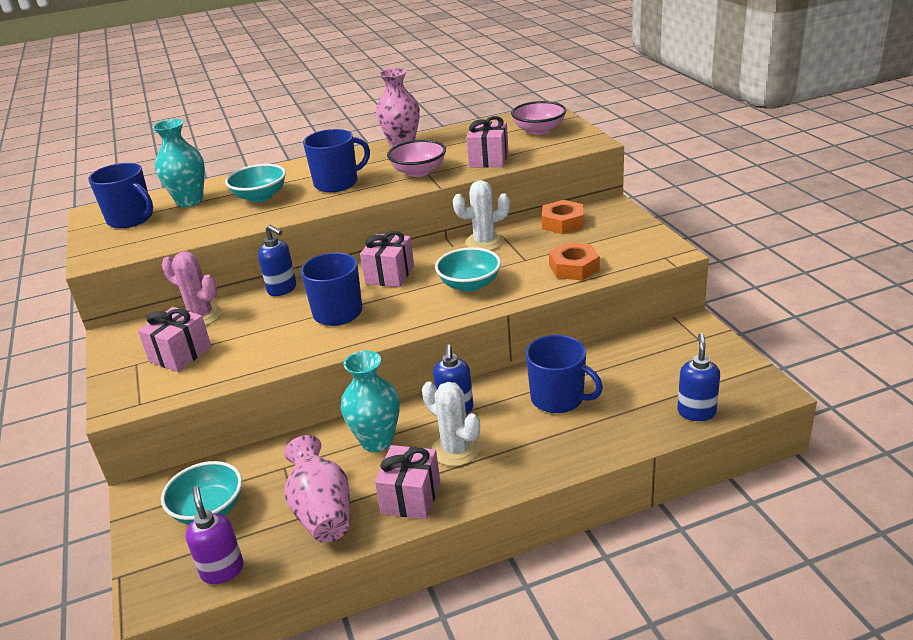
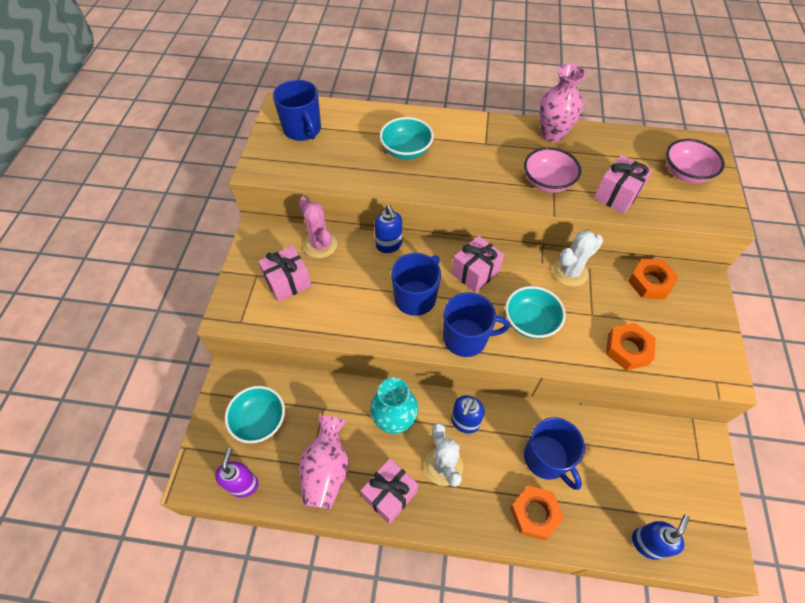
camera: 25 degrees right, 25 degrees up
(190, 201) = (353, 128): turquoise vase -> none
(337, 183) = (474, 163): blue mug -> blue mug (466, 338)
(484, 242) = (570, 272): white cactus -> white cactus turned 45 degrees counterclockwise
(575, 441) = (534, 514): none -> orange nut

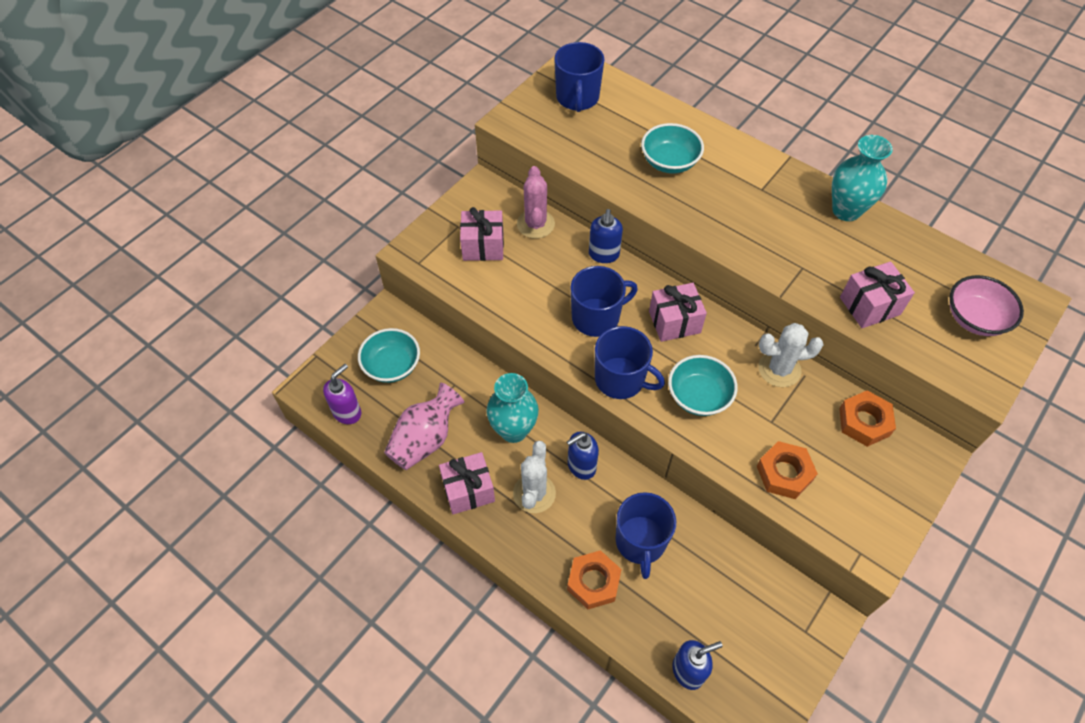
camera: 30 degrees right, 0 degrees up
(547, 182) = (800, 258): pink bowl -> none
(552, 134) = (846, 210): pink vase -> turquoise vase

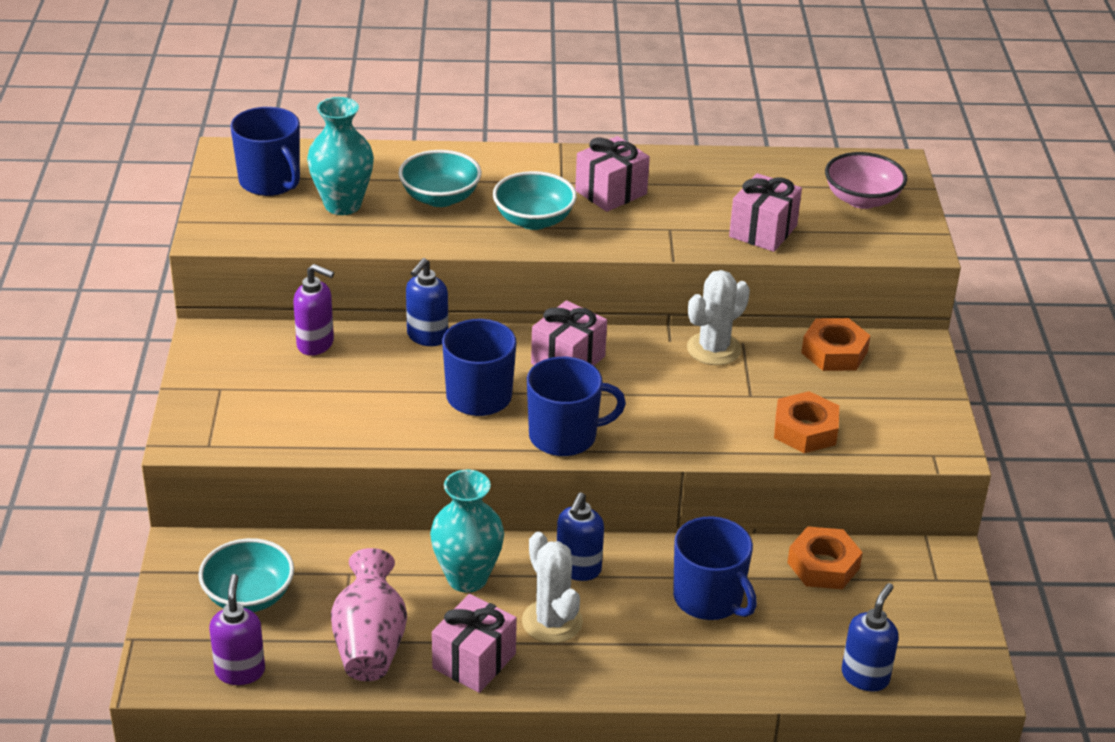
camera: 40 degrees left, 20 degrees down
(483, 246) = (274, 393): pink gift -> pink gift (611, 192)
(535, 224) = (316, 344): pink cactus -> purple soap dispenser
(593, 582) = (697, 661): orange nut -> orange nut (823, 565)
(603, 255) = (427, 337): blue soap dispenser -> blue soap dispenser turned 60 degrees clockwise
(698, 396) = (659, 410): turquoise bowl -> turquoise bowl (534, 220)
(846, 210) = (662, 165): turquoise vase -> turquoise vase (342, 205)

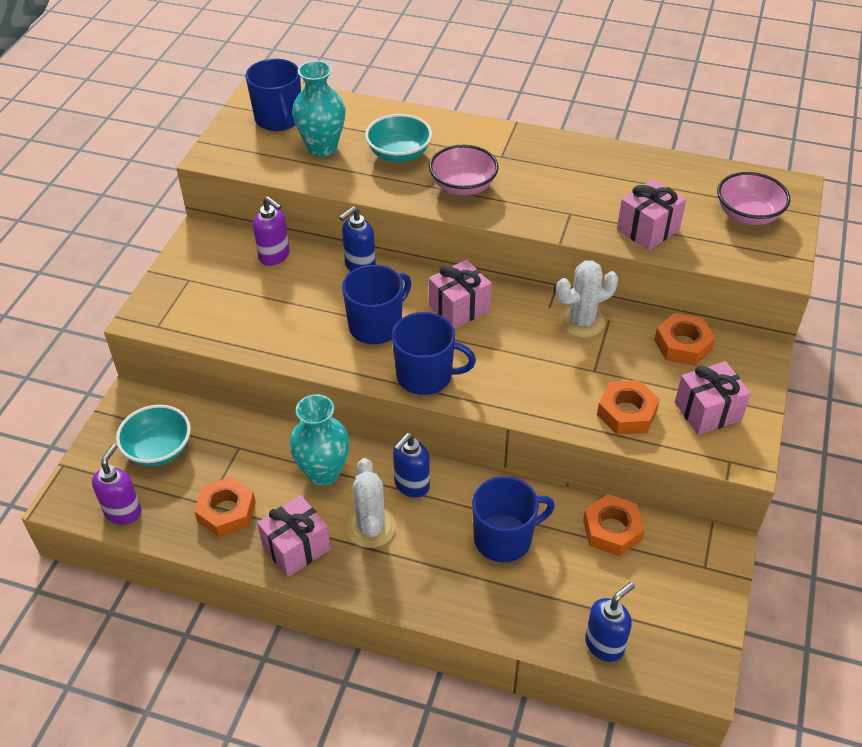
camera: 20 degrees right, 10 degrees up
(370, 643) = (226, 511): pink vase -> orange nut
(534, 220) = (463, 186): turquoise bowl -> pink bowl
(611, 192) = (536, 172): pink gift -> pink gift (707, 411)
(709, 599) = (504, 538): blue mug -> blue mug turned 90 degrees counterclockwise

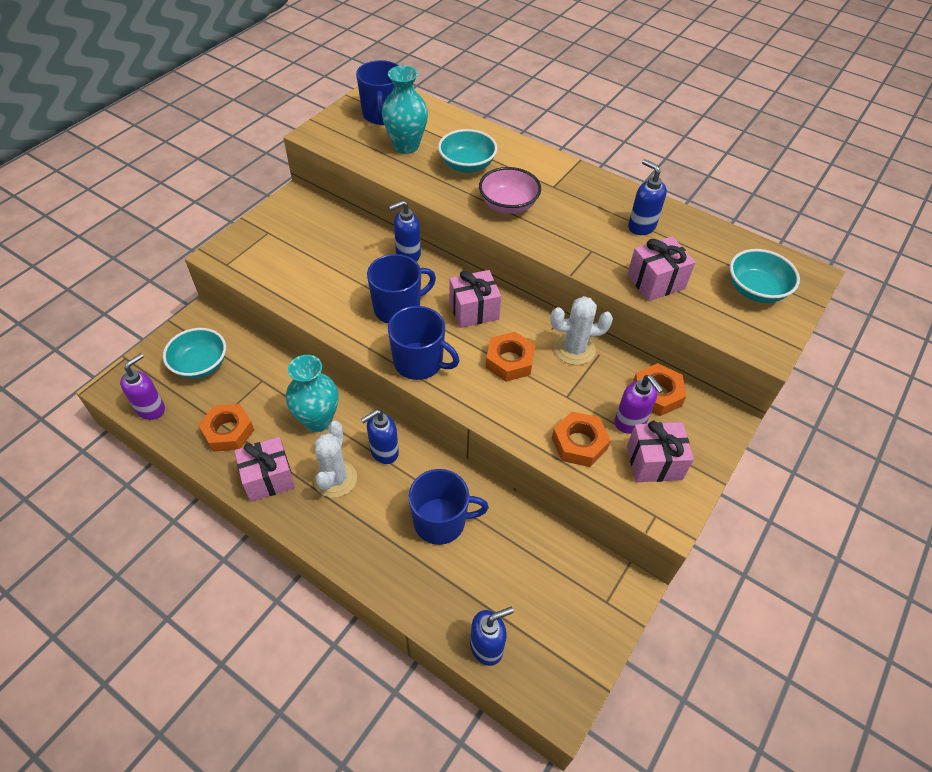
camera: 15 degrees right, 5 degrees up
(274, 256) = (343, 229): purple soap dispenser -> purple soap dispenser (630, 422)
(610, 177) = (641, 226): none -> blue soap dispenser
(612, 530) = (537, 542): orange nut -> orange nut (509, 361)
(748, 215) = (755, 290): pink bowl -> turquoise bowl

